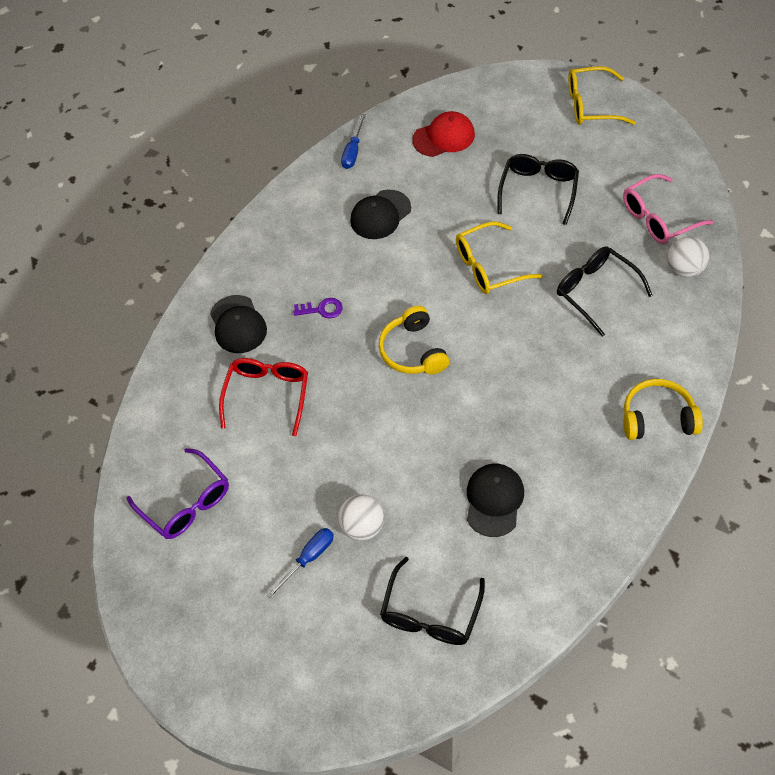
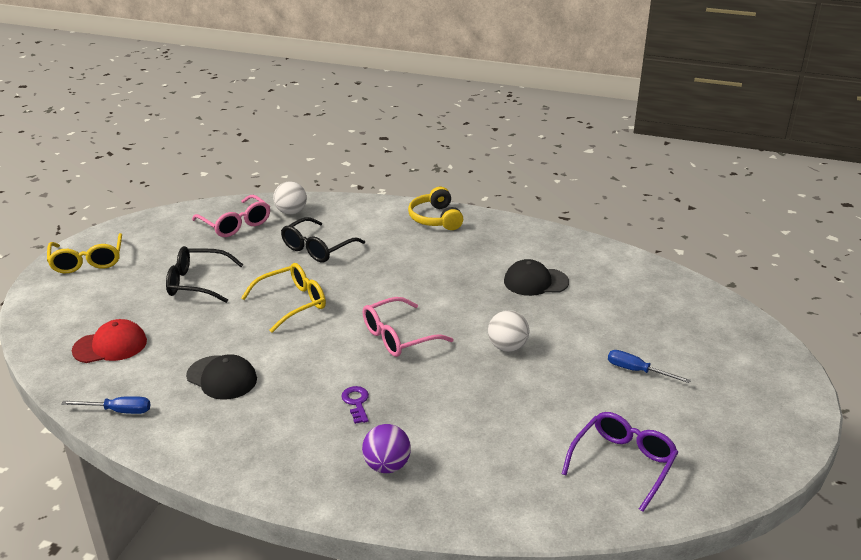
camera: 105 degrees left, 25 degrees down
(238, 324) = (387, 466): black cap -> purple ball
(267, 395) = (474, 425): red glasses -> none
(362, 526) = (591, 344): white ball -> white ball (507, 347)
(413, 351) = (398, 337): yellow headphones -> pink glasses
(430, 614) = (647, 302): black glasses -> none
(444, 137) = (110, 346): red cap -> red cap turned 105 degrees clockwise
(488, 267) = (292, 303): yellow glasses -> yellow glasses turned 90 degrees counterclockwise

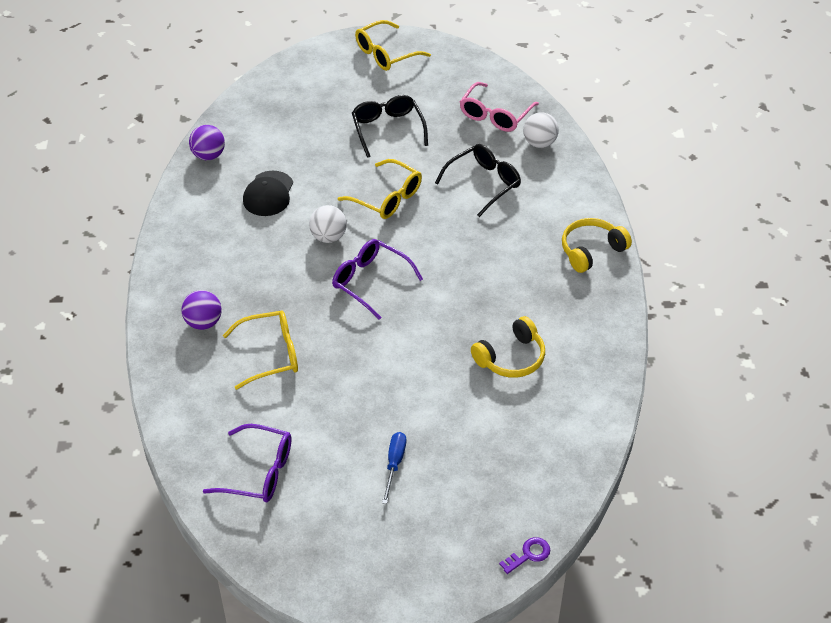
camera: 70 degrees right, 15 degrees up
(110, 346) = (280, 118): red cap -> none
(118, 411) = (208, 155): blue screwdriver -> purple ball
(317, 248) = (484, 183): black glasses -> black glasses turned 120 degrees clockwise
(356, 402) = (270, 282): purple key -> purple key (528, 554)
(398, 337) = (370, 281): pink glasses -> purple glasses
(462, 422) = (271, 354): none -> yellow glasses
(507, 347) = (389, 360): white ball -> white ball (328, 237)
(535, 282) = (511, 358): black cap -> yellow headphones

